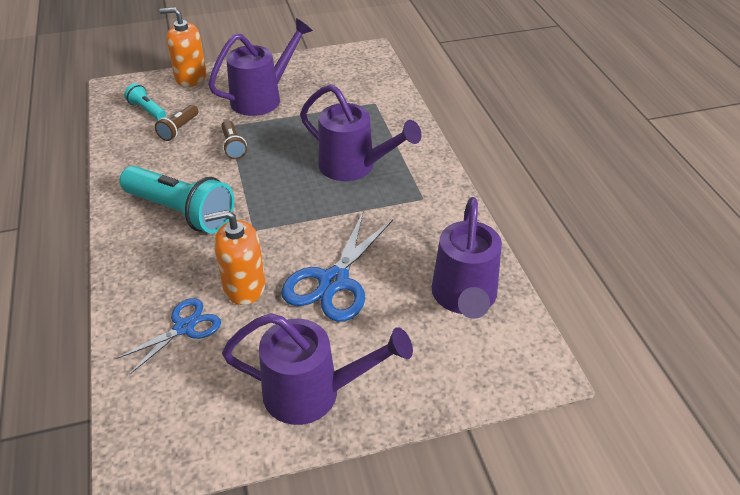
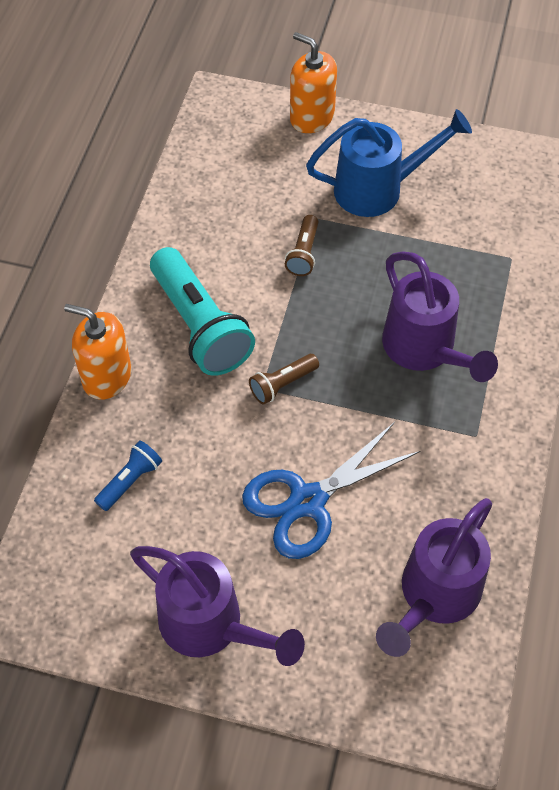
camera: 30 degrees right, 15 degrees up
(147, 110) = (236, 151): turquoise flashlight -> none
(179, 129) = (257, 198): brown flashlight -> brown flashlight (282, 384)
(184, 327) = (130, 481): blue scissors -> blue flashlight
(244, 287) = (213, 460): orange soap dispenser -> orange soap dispenser (106, 376)
(262, 98) = (378, 189): purple watering can -> blue watering can

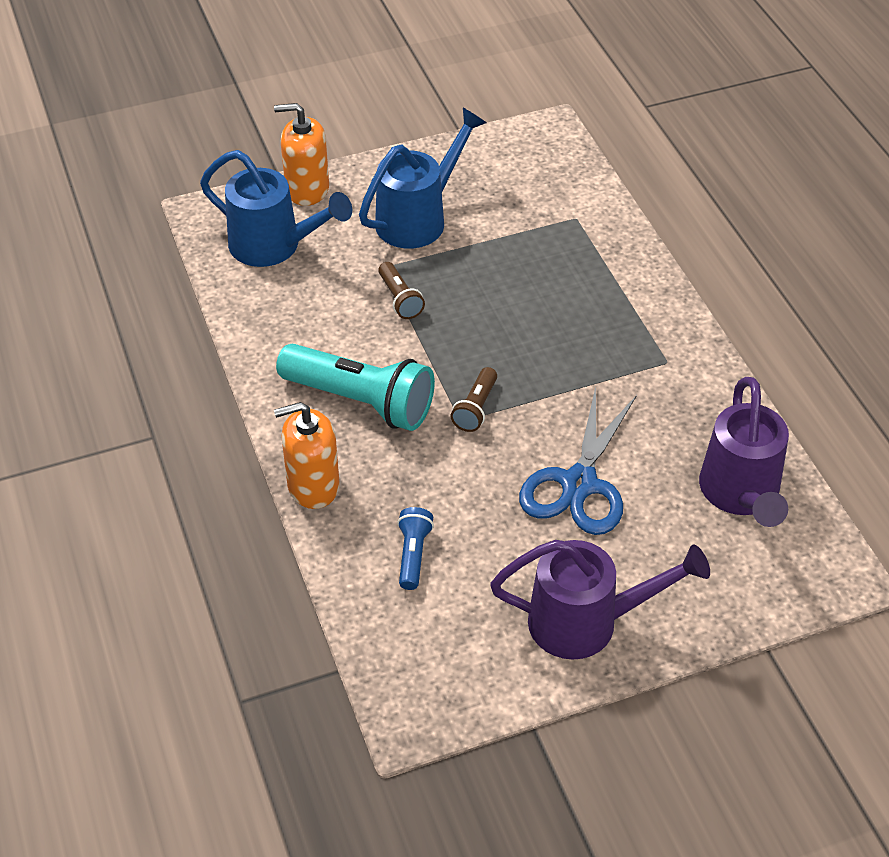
camera: 35 degrees left, 10 degrees down
(245, 154) = (274, 246): none -> blue watering can
(424, 349) = (569, 320): purple watering can -> none

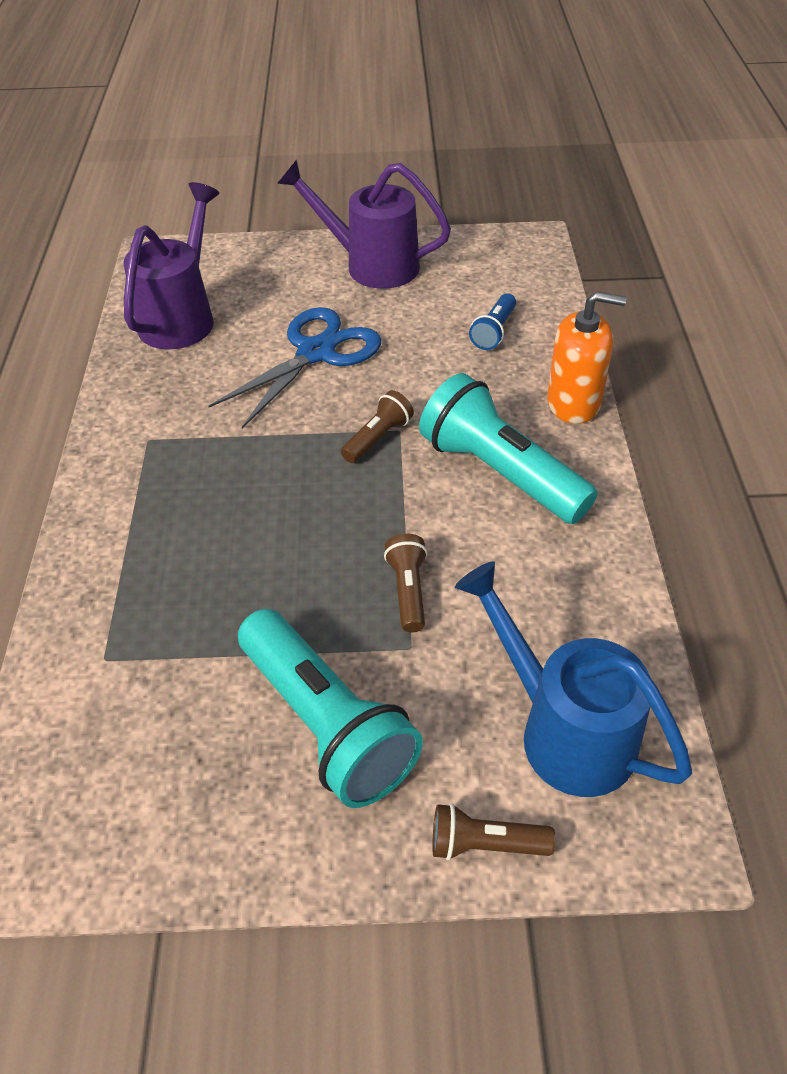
camera: 160 degrees left, 0 degrees up
(307, 189) = (485, 844): orange soap dispenser -> brown flashlight
(418, 218) = (326, 723): blue watering can -> turquoise flashlight

